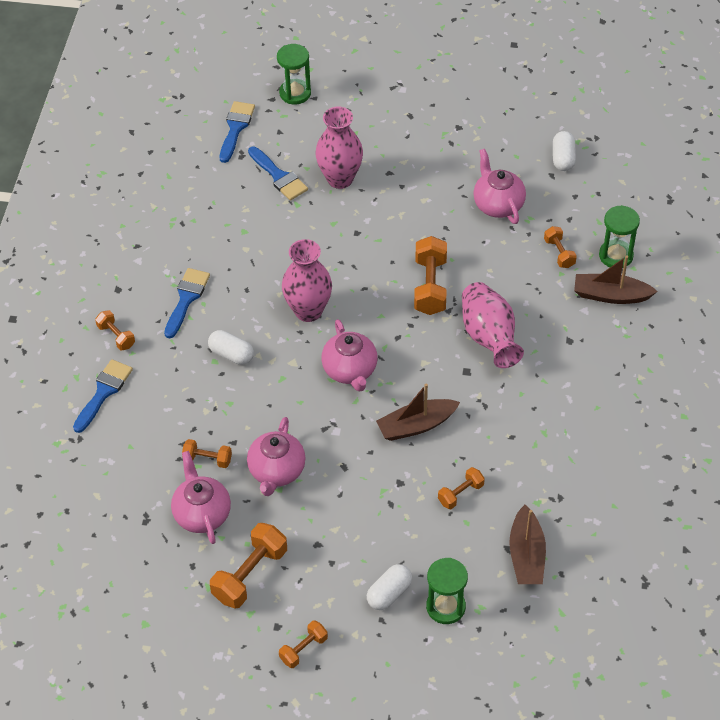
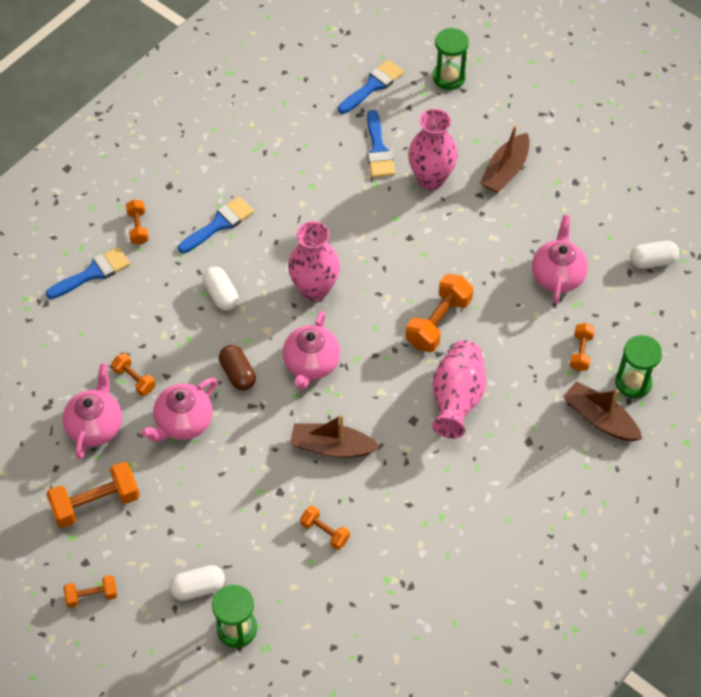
camera: 30 degrees right, 5 degrees up
(294, 409) = (238, 374): none -> brown capsule
(460, 494) = (325, 532): orange dumbbell -> orange dumbbell turned 45 degrees clockwise
(526, 555) = (341, 623): brown boat -> brown boat (505, 171)
(563, 158) = (652, 261): white capsule -> white capsule turned 45 degrees clockwise

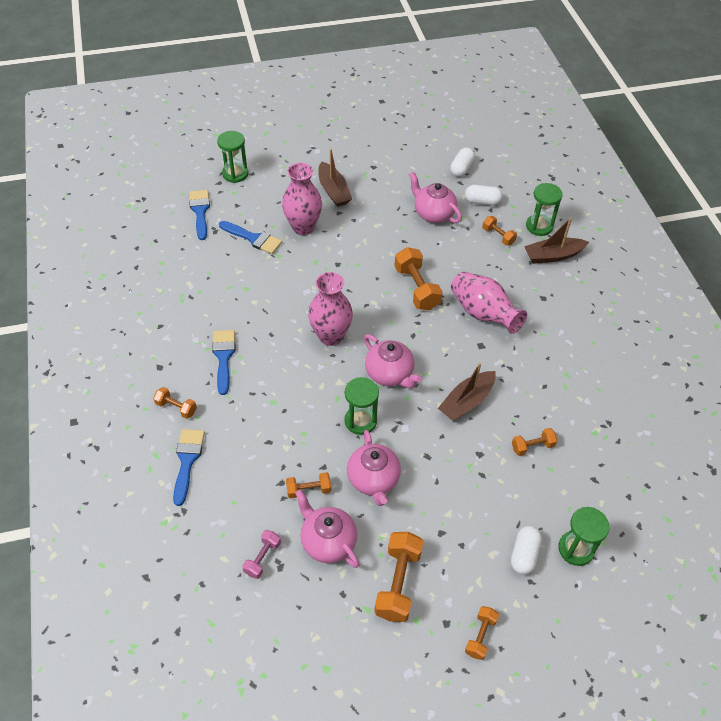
camera: 55 degrees left, 5 degrees down
(45, 389) = (262, 558): none -> pink dumbbell
(221, 295) = (285, 391): white capsule -> white capsule (482, 202)
(238, 374) = (360, 421): brown capsule -> green hourglass

